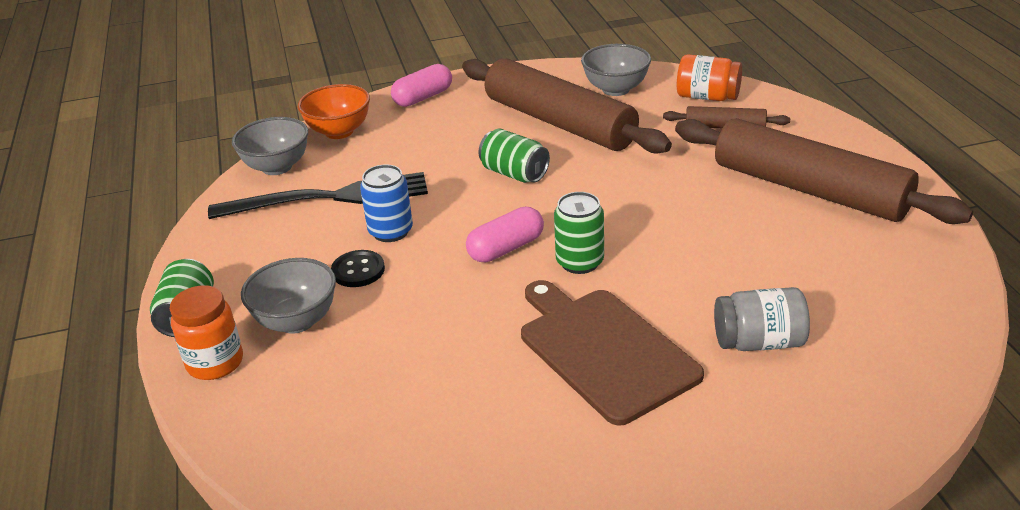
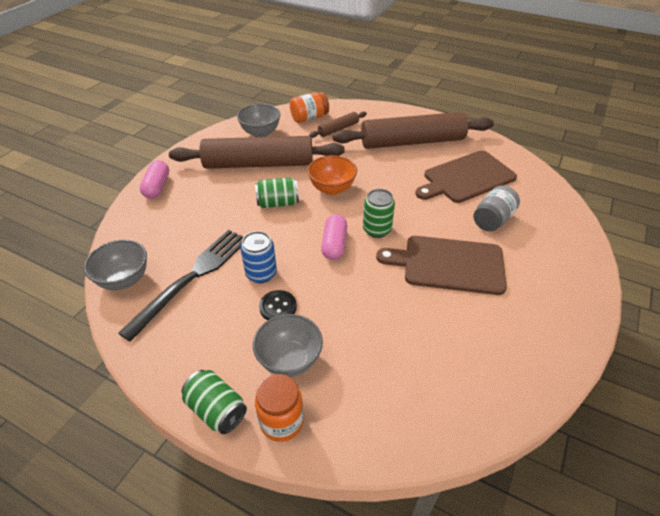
camera: 50 degrees left, 10 degrees up
(339, 132) = (133, 234): orange bowl -> orange bowl (332, 189)
(814, 273) = (466, 178): none -> brown cutting board

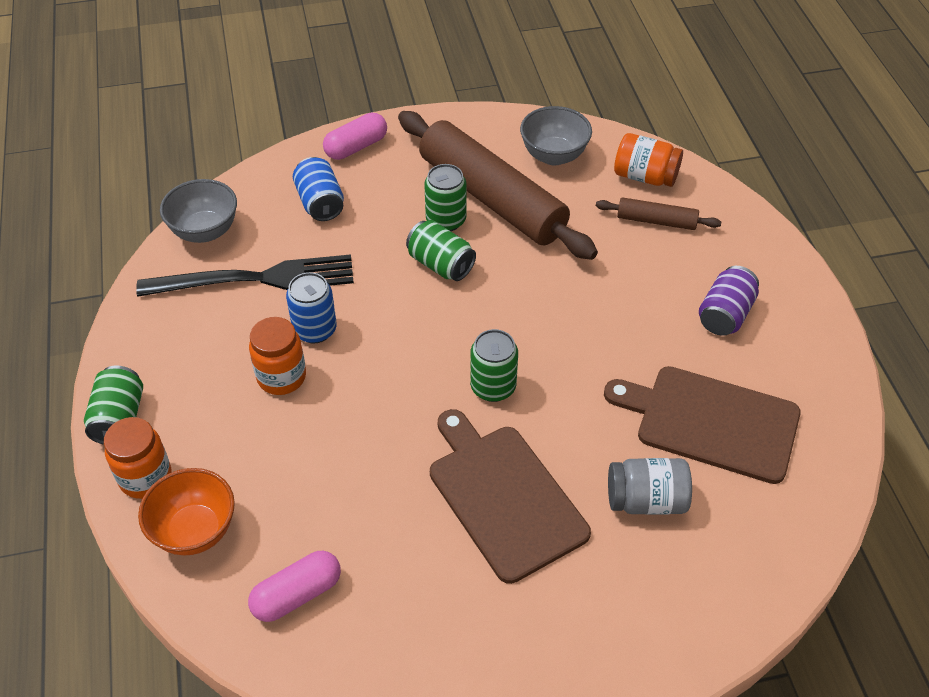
camera: 50 degrees right, 5 degrees up
(175, 221) = (320, 203): none -> blue can
(252, 185) = (446, 220): none -> green can
(278, 307) = (281, 377): black button -> orange jar
(289, 360) = (221, 435): grey bowl -> none
(332, 189) = (523, 296): orange bowl -> orange bowl (195, 531)
(334, 244) = (424, 363): pink capsule -> pink capsule (297, 594)
(412, 142) = (725, 315): brown rolling pin -> purple can

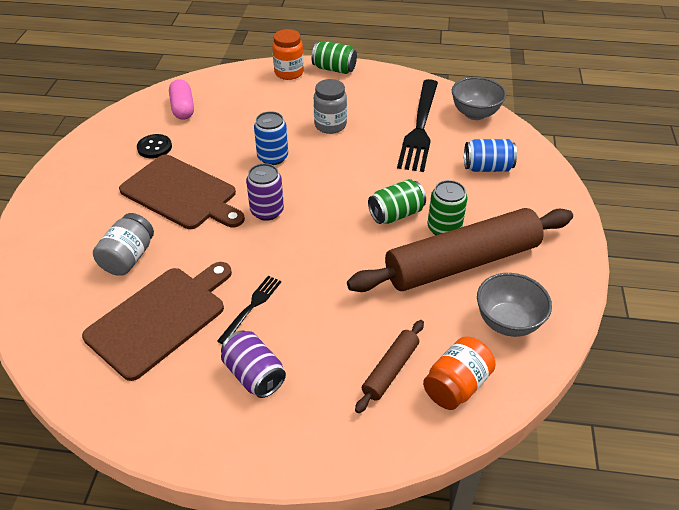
camera: 110 degrees right, 5 degrees down
(195, 531) = (245, 83): orange bowl -> none
(281, 377) = (330, 125): orange jar -> grey jar
(315, 330) = (362, 144): blue can -> blue can (272, 157)
(356, 147) = (550, 198): pink capsule -> none
(417, 584) = (154, 147): none -> black button
(493, 387) = (267, 211): green can -> purple can
(503, 496) = (181, 193): brown cutting board -> brown cutting board turned 45 degrees clockwise
(647, 347) = (251, 307): none -> black fork

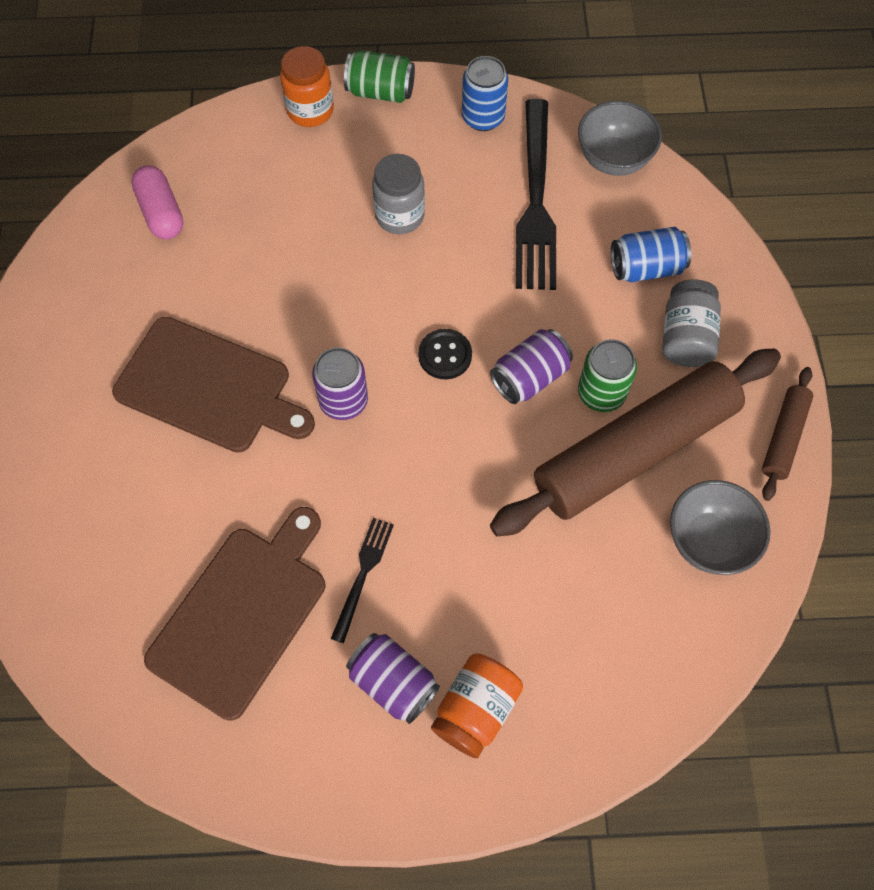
camera: 10 degrees left, 20 degrees up
(128, 258) = (166, 518): grey jar -> grey jar (686, 337)
(154, 147) = (141, 302): black button -> black button (445, 355)
(272, 157) = (327, 294): blue can -> blue can (483, 117)
(390, 370) = (568, 643): brown rolling pin -> brown rolling pin (783, 437)
(396, 214) = (529, 377): green can -> purple can
(456, 385) = (656, 652): orange jar -> orange jar (475, 709)

